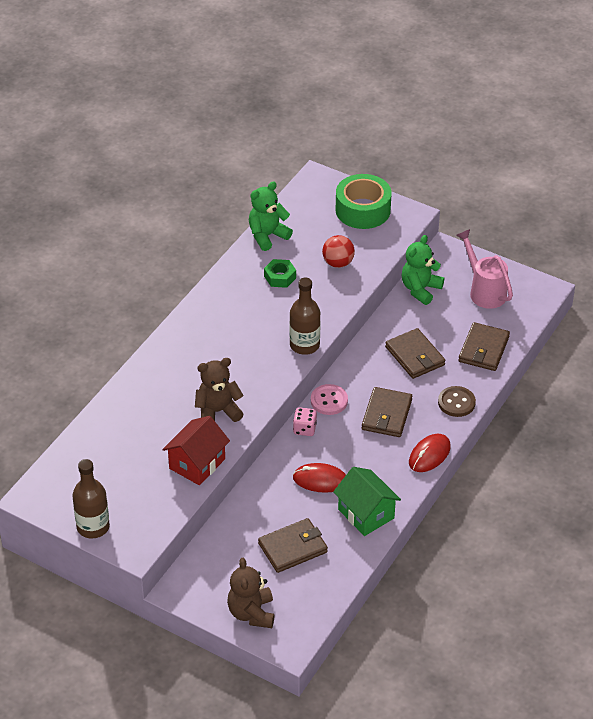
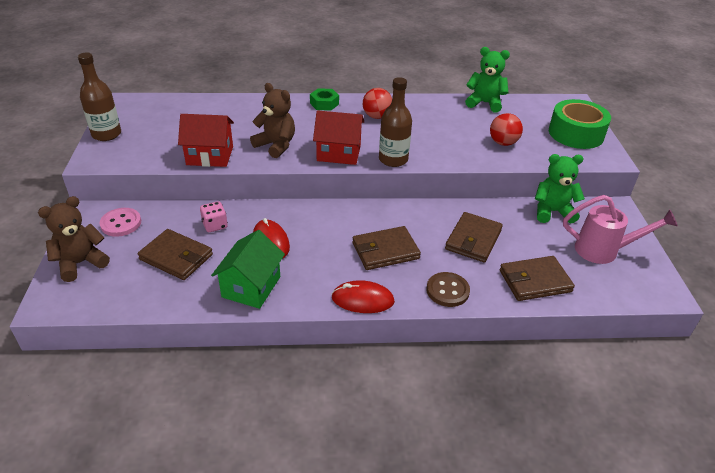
camera: 55 degrees right, 5 degrees down
(226, 320) = (376, 116): none -> red ball
(265, 375) = (339, 153): none -> red house
(280, 277) = (451, 123): green nut -> green nut (324, 103)
(304, 429) = (322, 210): pink dice -> pink dice (215, 225)
(329, 401) = (367, 211): pink button -> pink button (121, 223)
(484, 291) = (604, 251): pink watering can -> pink watering can turned 75 degrees clockwise

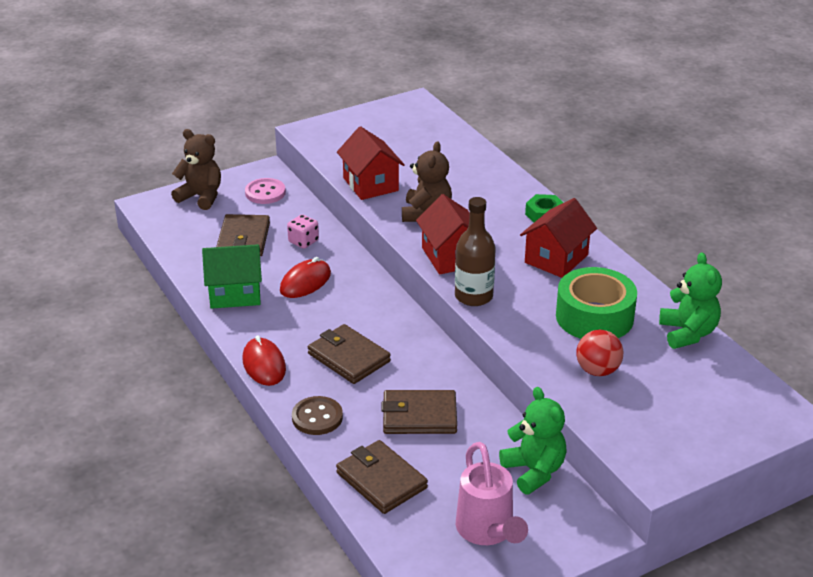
camera: 65 degrees right, 5 degrees down
(106, 134) = (352, 119): brown bottle -> none
(376, 116) = (556, 259): red ball -> red house
(576, 133) = (693, 432): green tape -> green tape (594, 317)

